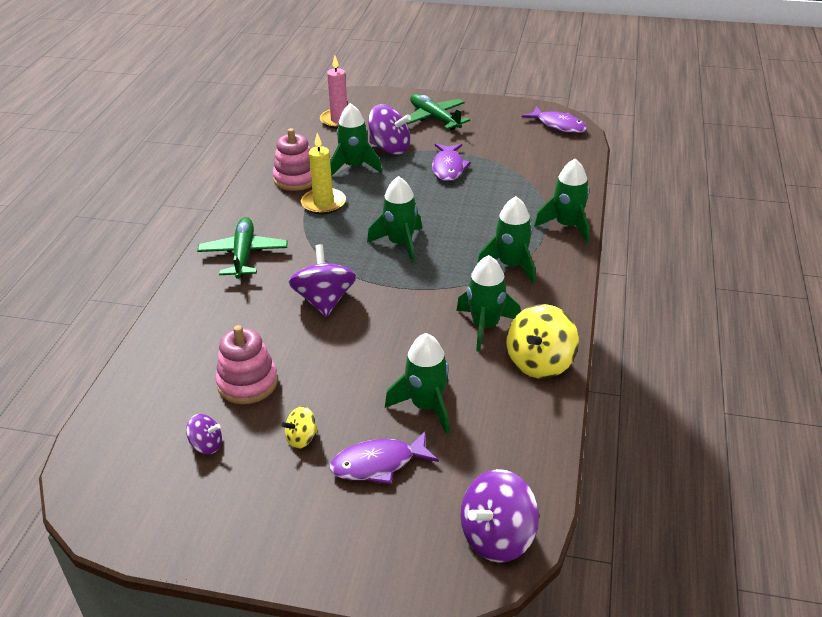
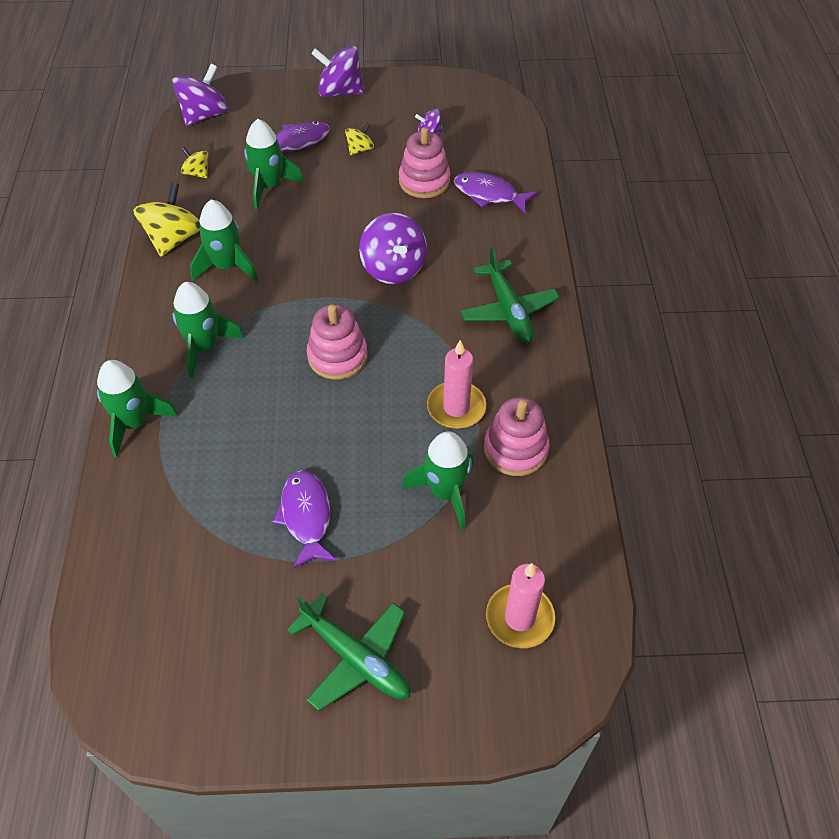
camera: 165 degrees right, 15 degrees up
(323, 203) = (456, 407): yellow candle -> pink candle
(390, 148) = (407, 550): purple spinning top -> purple spinning top (340, 92)
(400, 244) = (337, 356): green rocket -> pink stacking toy
(512, 440) = (197, 173): none -> yellow spinning top
(558, 125) = (131, 680): purple fish -> purple fish (489, 194)

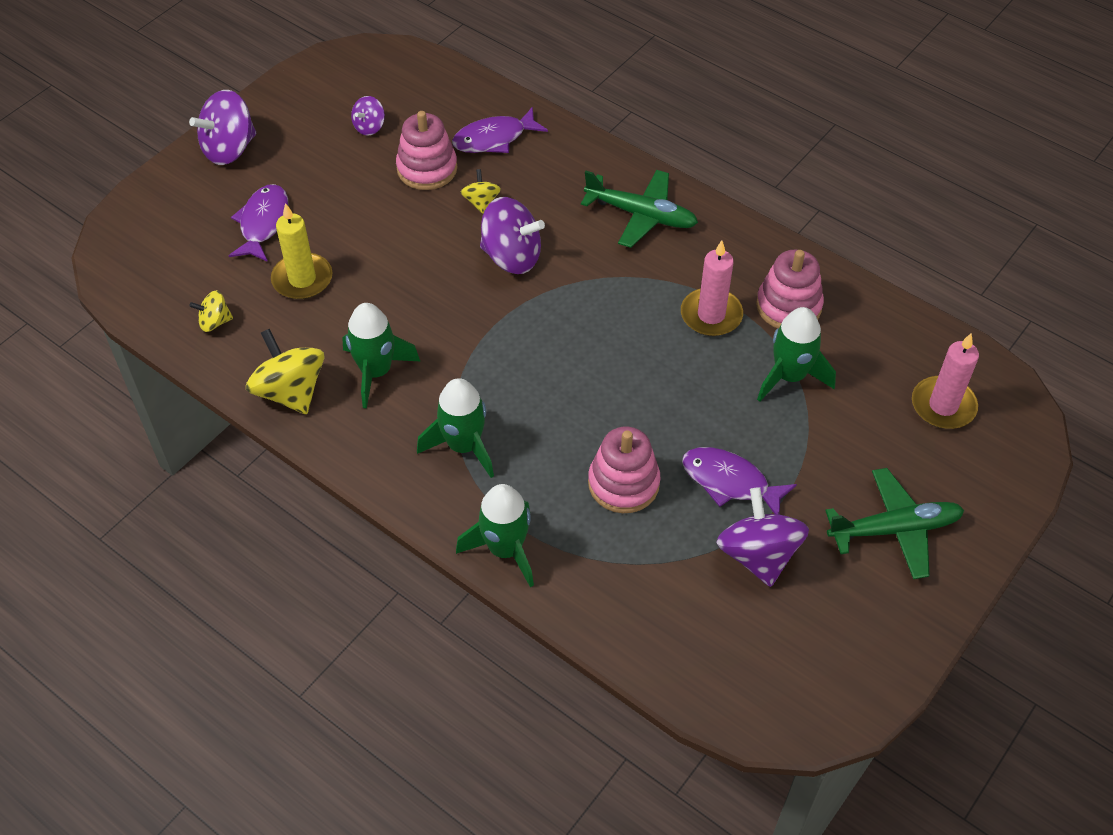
camera: 50 degrees left, 0 degrees up
(205, 115) = (132, 267): purple spinning top -> purple spinning top (758, 555)
(269, 187) = (302, 279): green rocket -> yellow candle
(337, 356) = (575, 357): pink stacking toy -> pink stacking toy (623, 483)
(360, 149) = (330, 185): yellow spinning top -> yellow spinning top (481, 202)

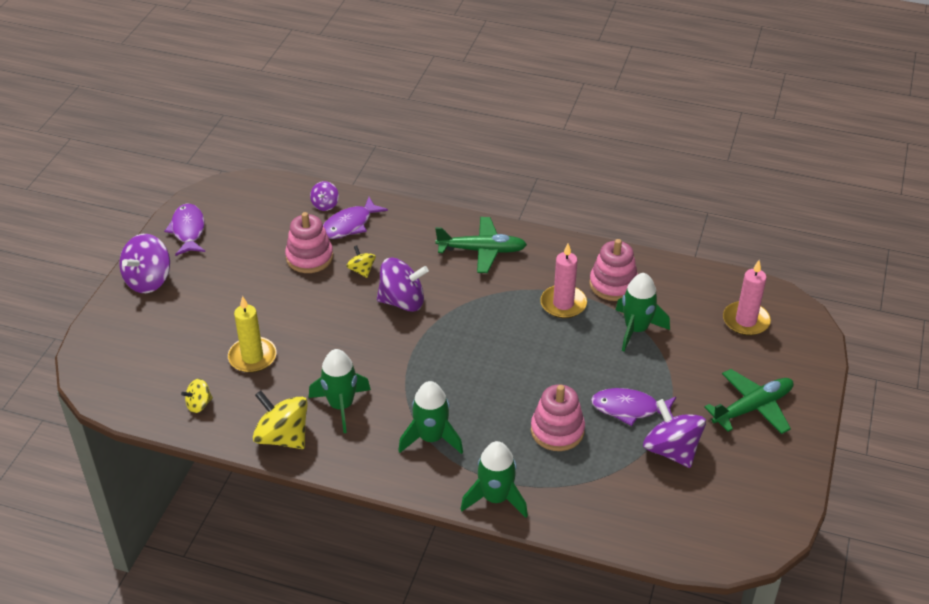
camera: 20 degrees left, 10 degrees down
(263, 223) = (202, 326): purple fish -> purple fish (188, 230)
(369, 127) = (251, 239): purple spinning top -> purple spinning top (325, 205)

